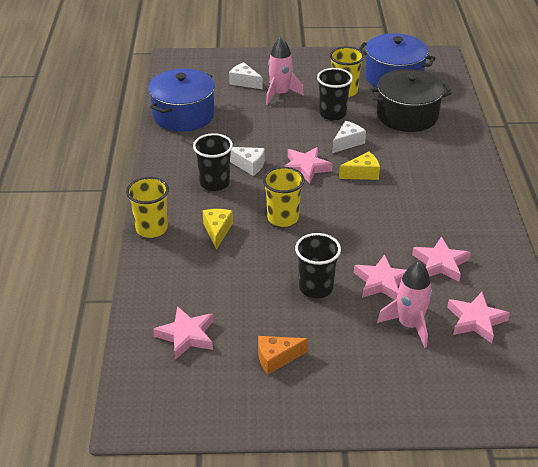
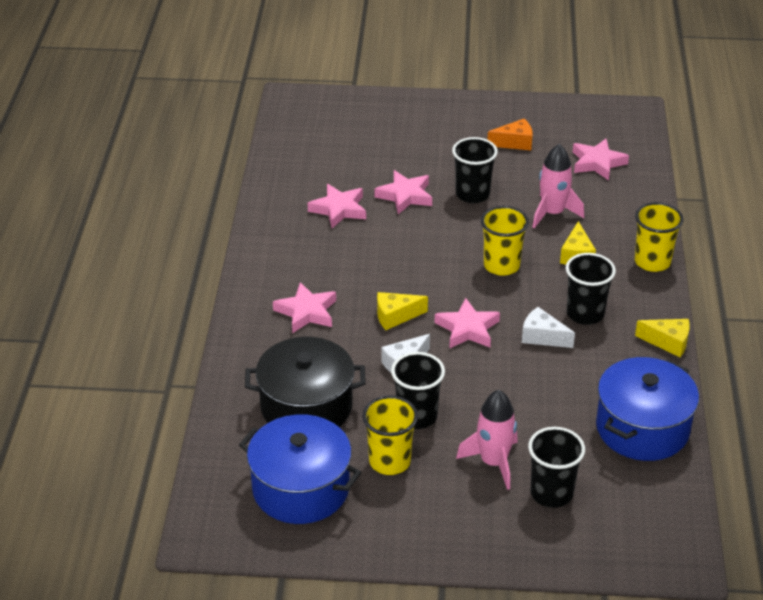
camera: 175 degrees left, 0 degrees up
(153, 166) = (668, 342): none -> yellow cheese
(244, 82) = (551, 493): white cheese -> black cup
(409, 325) = (389, 160): pink rocket -> pink rocket (552, 213)
(475, 320) = (326, 160): pink star -> pink star (306, 312)

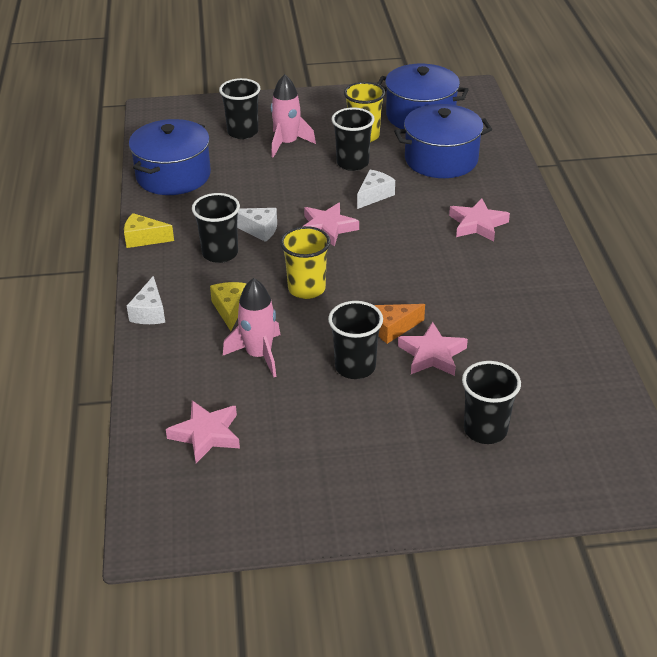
camera: 170 degrees right, 0 degrees up
(306, 406) = (441, 159): black pot -> blue pot
(339, 209) = (498, 328): pink star -> none
(386, 142) = (485, 430): none -> black cup
(395, 316) = (396, 230): yellow cheese -> none
(514, 143) = (317, 452): orange cheese -> orange cheese (393, 328)
(652, 262) = (149, 312): yellow cup -> white cheese

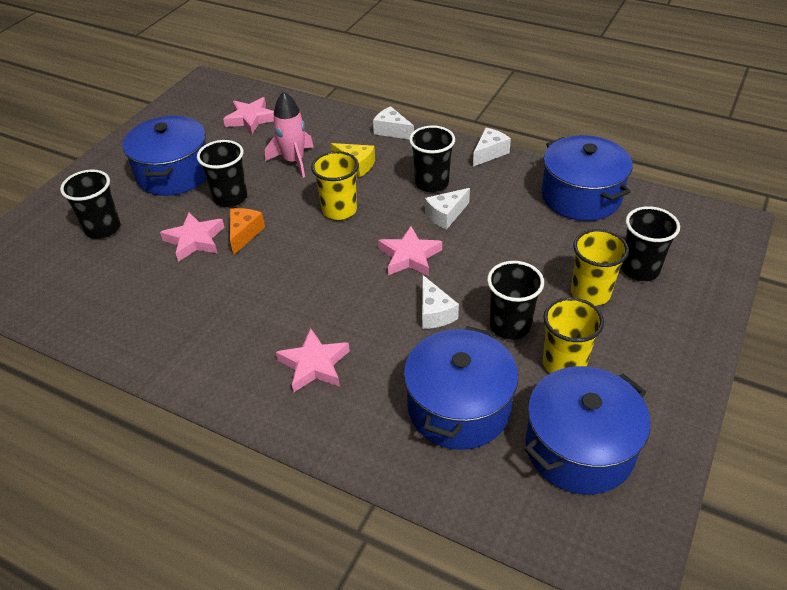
camera: 125 degrees right, 5 degrees up
(144, 239) = (489, 153): yellow cheese -> white cheese
(287, 143) = (590, 293): pink rocket -> yellow cup
(358, 435) = (174, 173): none -> blue pot

